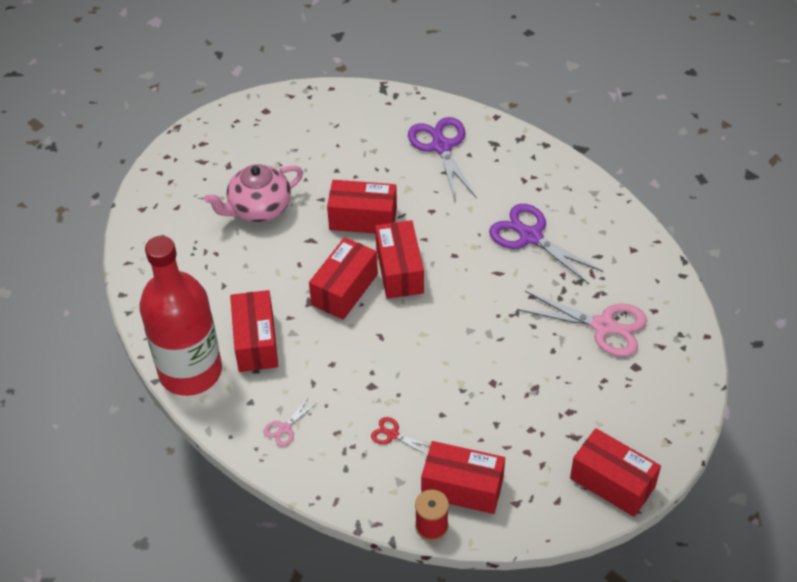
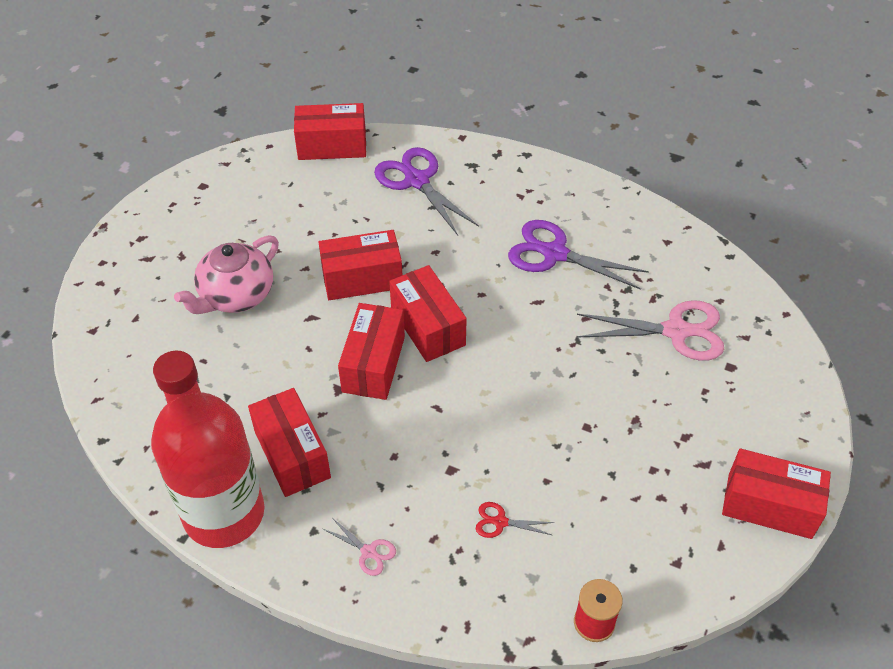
camera: 20 degrees left, 0 degrees up
(285, 428) = (368, 552): pink scissors -> pink scissors turned 75 degrees counterclockwise
(462, 487) = (608, 563): red box -> red box (332, 146)

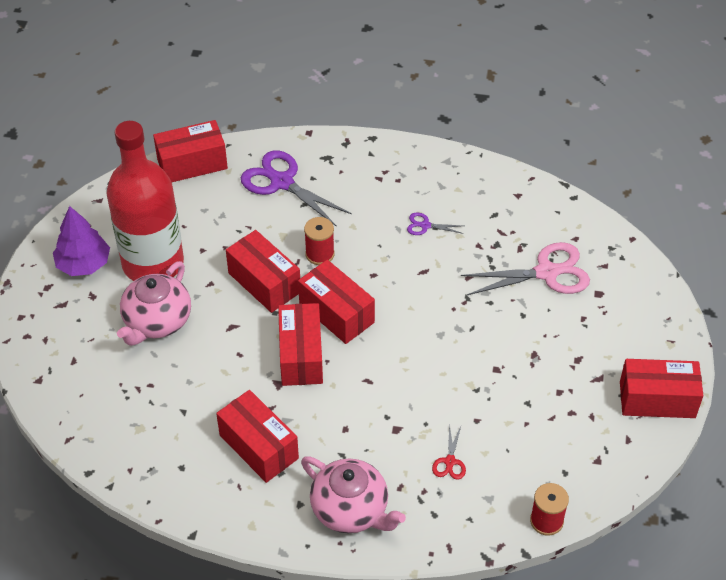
camera: 15 degrees left, 0 degrees up
(185, 223) = (83, 264): none -> purple tree
(224, 513) = (219, 508): red bottle -> red bottle (153, 263)
(362, 278) = (264, 282): red box -> red box turned 75 degrees clockwise
(368, 552) = (351, 510): pink scissors -> pink teapot
(431, 261) = (320, 254): none -> red spool
(500, 522) = (450, 461): red scissors -> red scissors turned 75 degrees counterclockwise
(555, 254) = (425, 225): purple scissors -> purple scissors, size x0.47

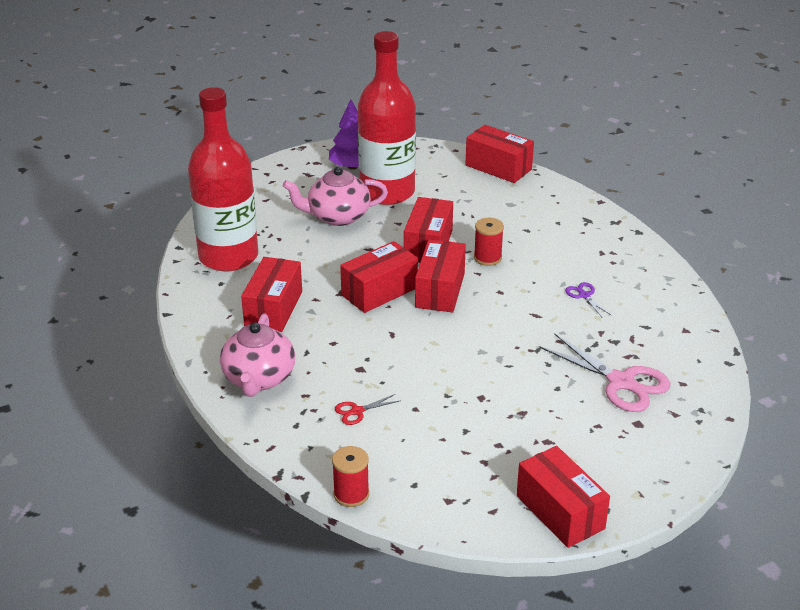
camera: 55 degrees right, 15 degrees down
(143, 440) = (228, 257): none -> red bottle
(282, 182) = (534, 211): purple scissors -> none

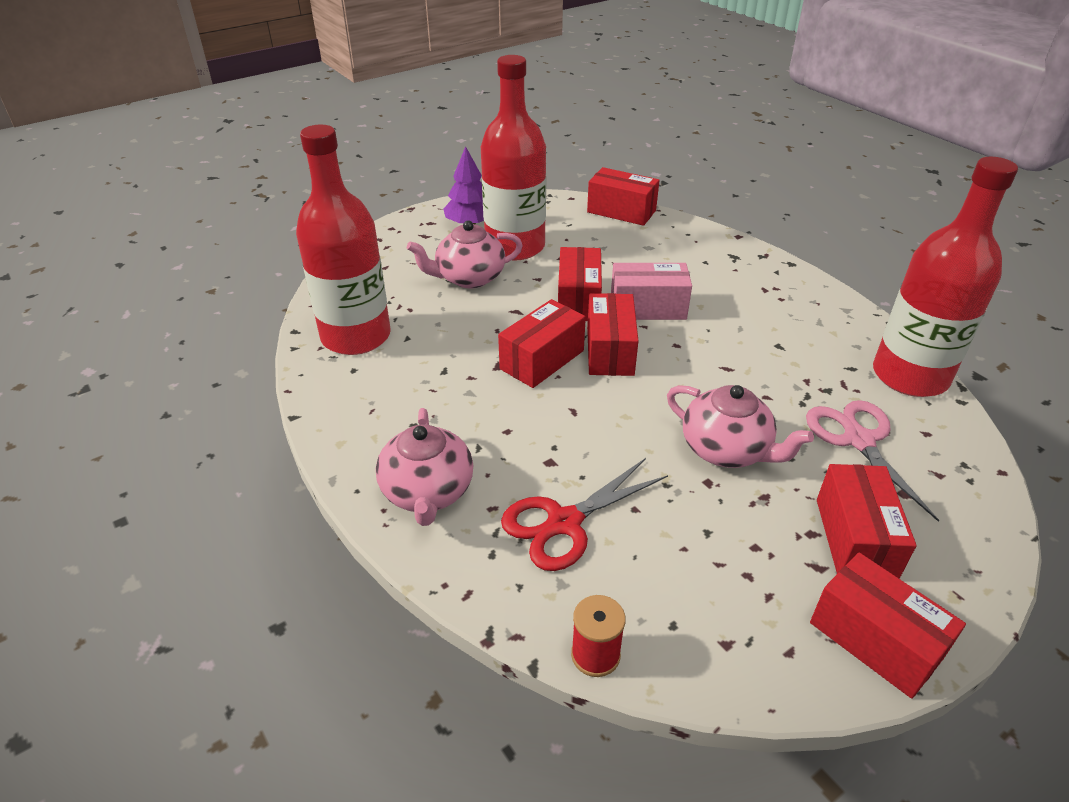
camera: 10 degrees left, 5 degrees up
(273, 309) = (424, 395): red box -> red box (855, 539)
(357, 411) = (564, 523): red scissors -> red scissors, size x2.14
(487, 258) = (648, 307): red spool -> pink box
(506, 376) = (726, 450): none -> pink teapot
(584, 295) = (769, 339): purple scissors -> none
(621, 382) = (858, 440): pink scissors -> pink scissors turned 135 degrees counterclockwise
(694, 338) = (910, 376): none -> red bottle

